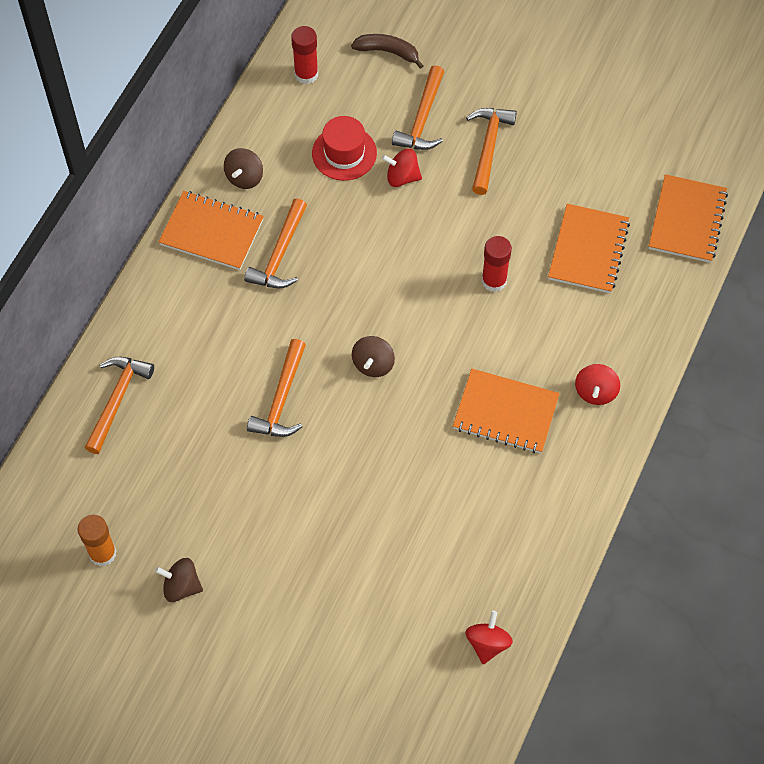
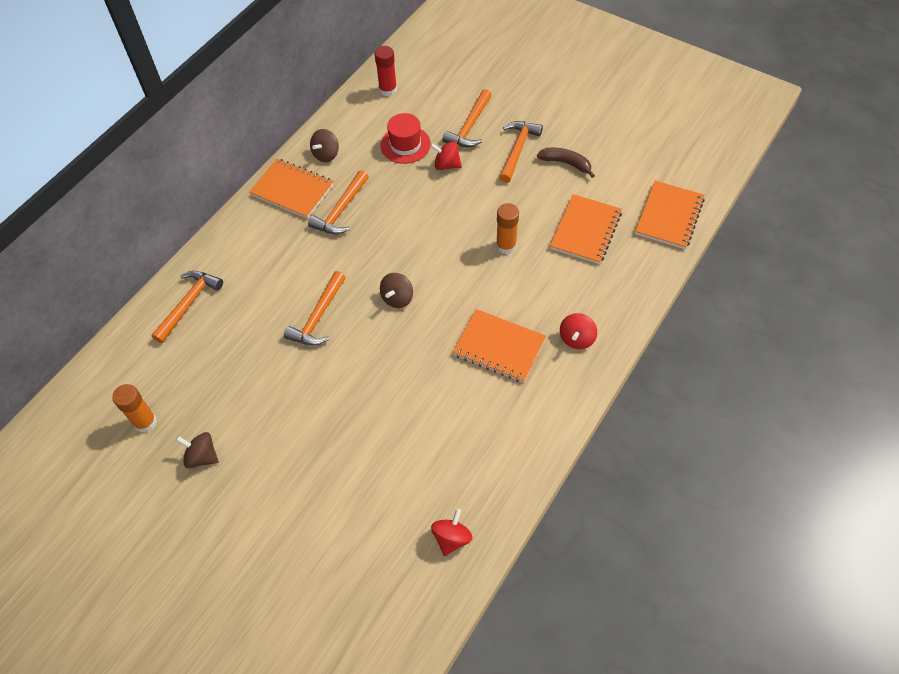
camera: 10 degrees right, 5 degrees down
(388, 52) = (452, 80): brown banana -> brown banana (566, 163)
(494, 281) = (506, 246): red glue stick -> orange glue stick

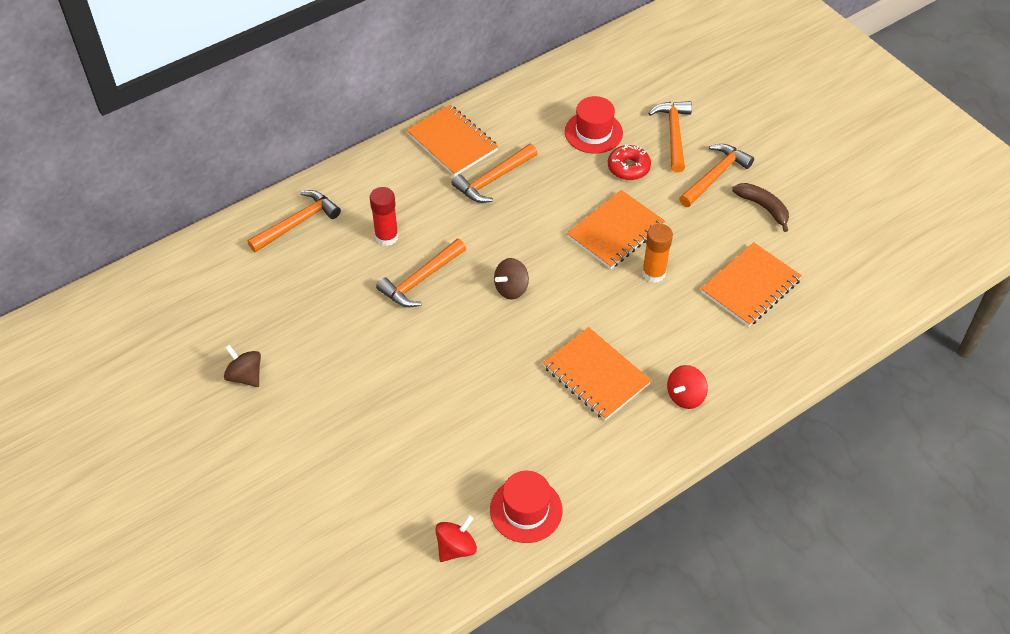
camera: 20 degrees right, 5 degrees down
(145, 422) = (206, 323): orange glue stick -> none
(326, 154) = (504, 116): brown spinning top -> none
(388, 90) = (601, 68): red glue stick -> red glue stick (386, 236)
(446, 165) = (628, 167): red spinning top -> red donut
(470, 126) = (673, 134): orange hammer -> orange hammer turned 135 degrees clockwise
(494, 483) = (526, 510): none -> red hat
(669, 216) = (855, 302): orange notebook -> orange notebook (616, 231)

